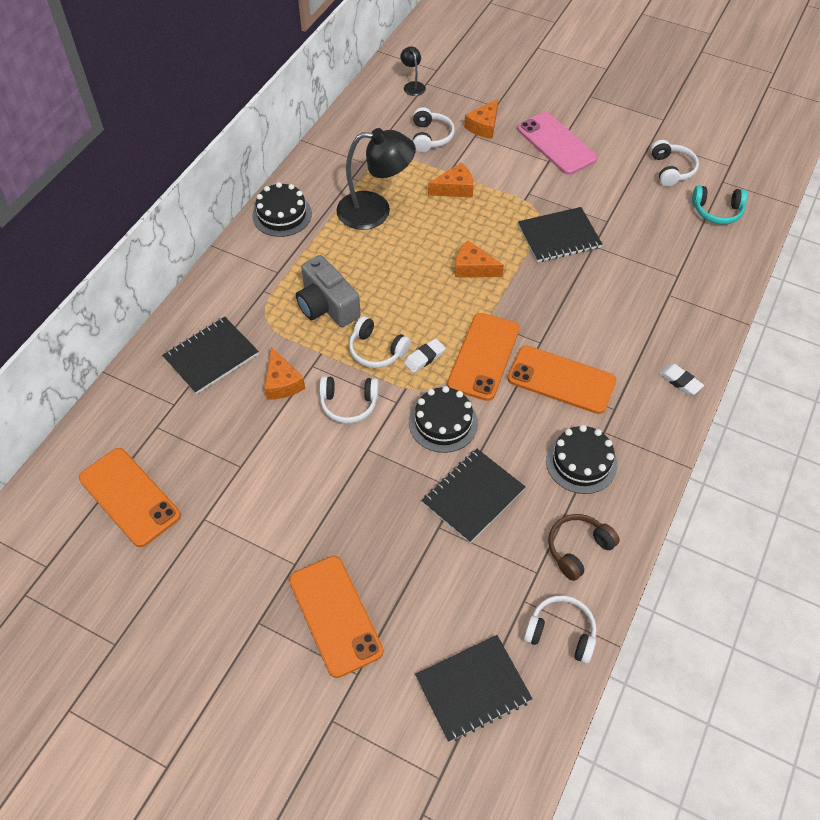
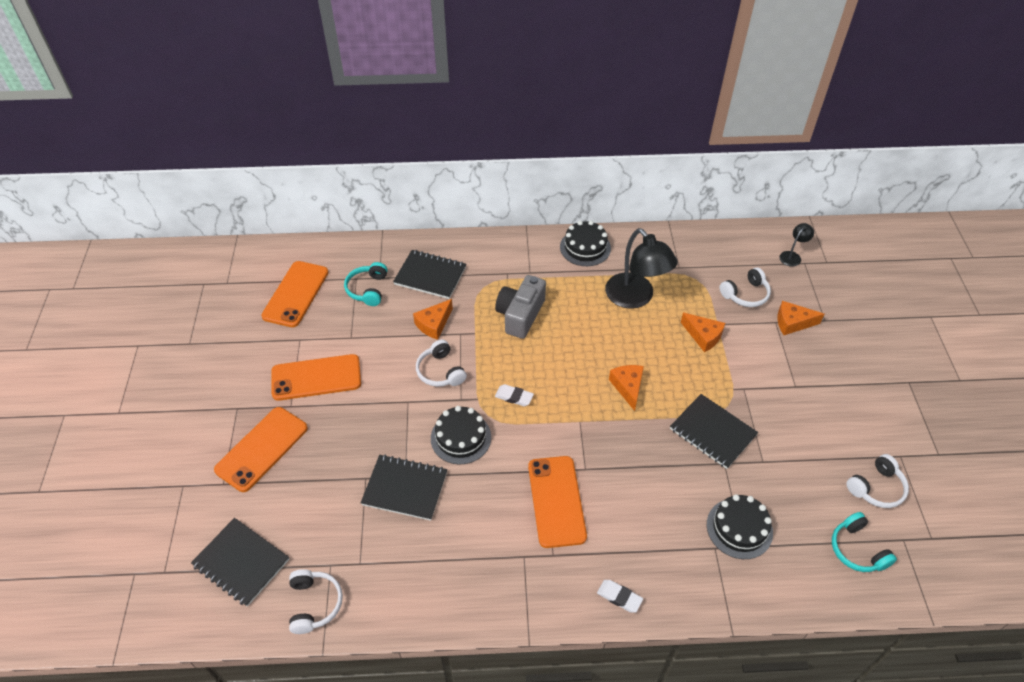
camera: 60 degrees right, 5 degrees down
(182, 422) = (368, 289): none -> turquoise headphones
(376, 350) = (500, 364): white headphones -> none
(483, 356) = (542, 435): orange phone -> orange phone (316, 378)
(556, 144) = (822, 383): pink phone -> none
(578, 549) = (397, 584): brown headphones -> none
(581, 462) = (482, 551): black cake -> black cake (739, 528)
(680, 381) = (619, 597): white eraser -> white eraser turned 75 degrees counterclockwise

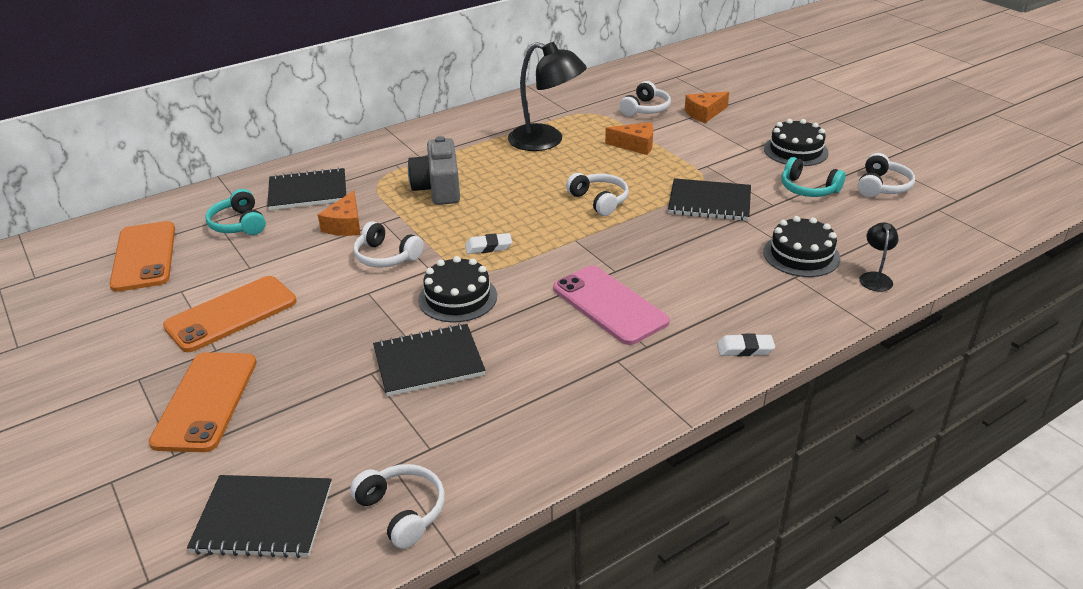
camera: 30 degrees left, 15 degrees down
(556, 501) = (609, 305): orange phone -> pink phone
(585, 247) = (462, 124): black cake -> black cake (795, 151)
(628, 387) = (599, 200): orange cheese -> white headphones
(792, 256) = (661, 75): black lamp -> black lamp (875, 277)
(857, 549) = (911, 229): turquoise headphones -> turquoise headphones (808, 189)

